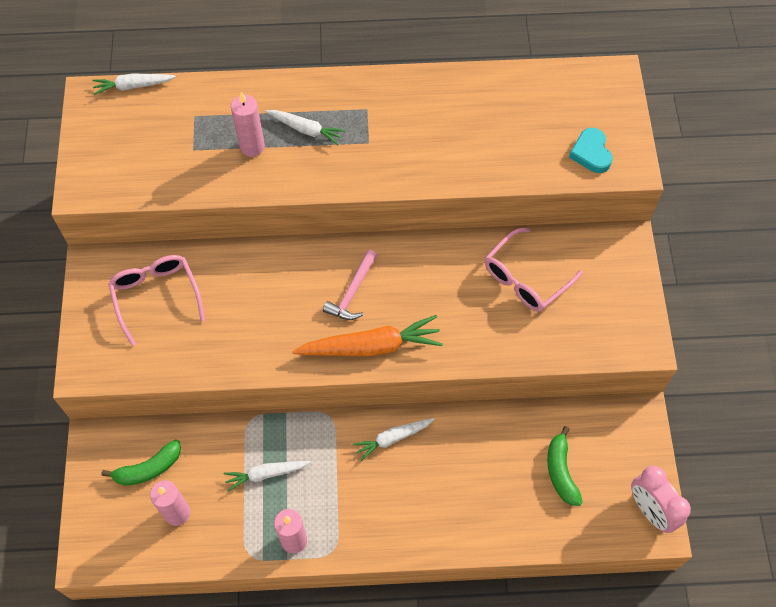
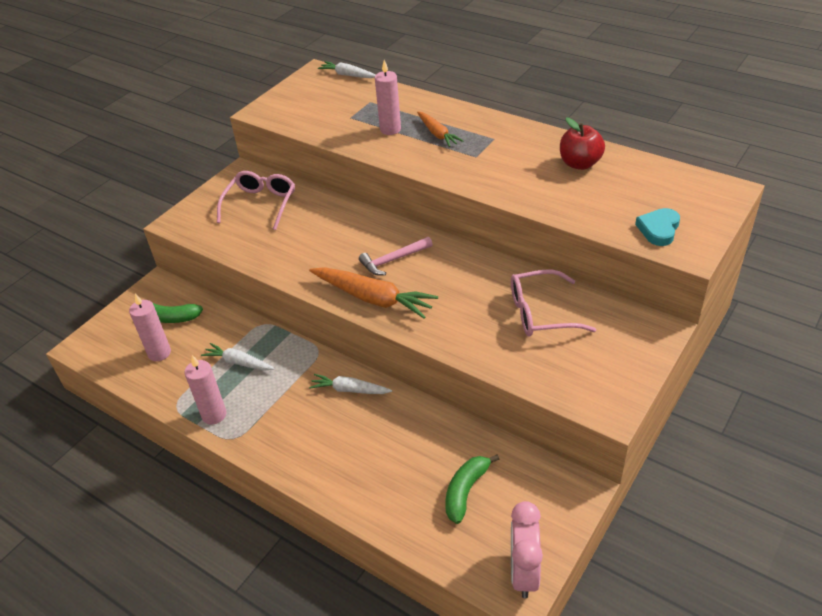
camera: 40 degrees right, 20 degrees down
(306, 129) = (437, 134): white carrot -> orange carrot
(470, 104) = (580, 164): none -> red apple

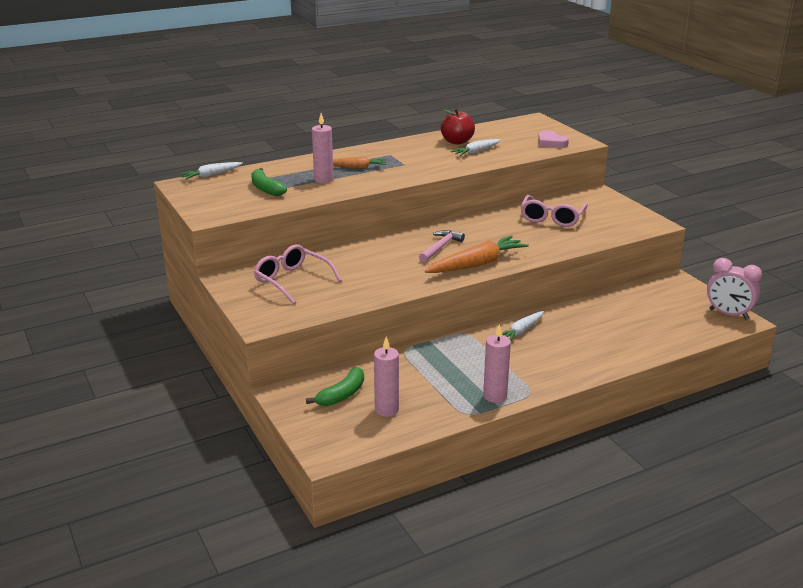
camera: 65 degrees left, 15 degrees down
(239, 362) = (442, 372): white carrot -> white carrot (476, 152)
(393, 260) = (440, 247): pink hammer -> pink hammer turned 150 degrees counterclockwise
(466, 491) = (652, 314): green banana -> green banana (266, 189)
(658, 229) = (551, 142): turquoise heart -> pink heart

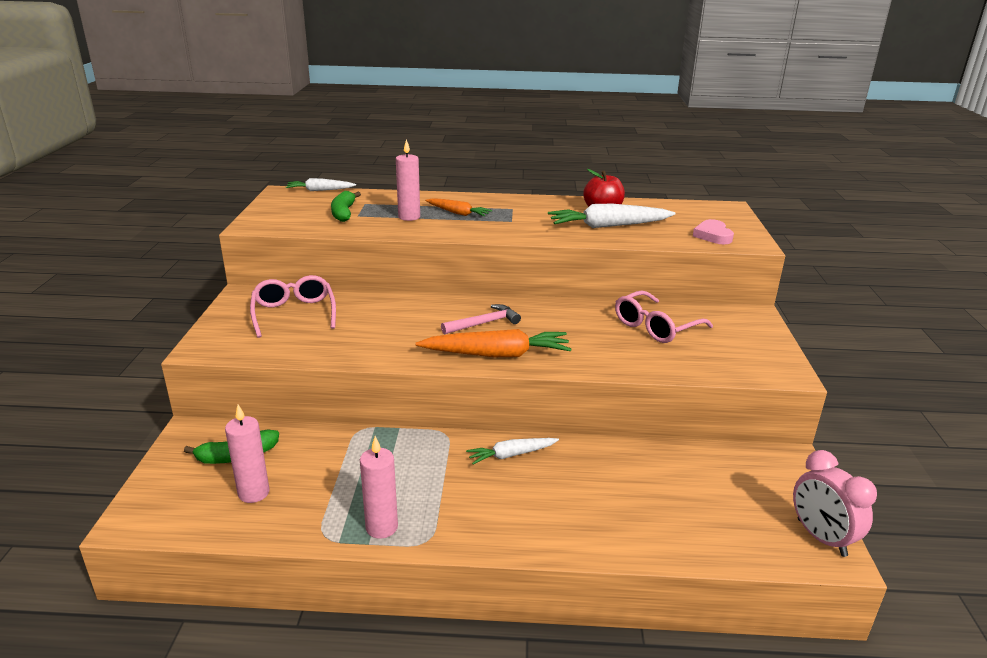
camera: 30 degrees right, 0 degrees up
(476, 152) = (608, 226): white carrot -> white carrot, size x1.70

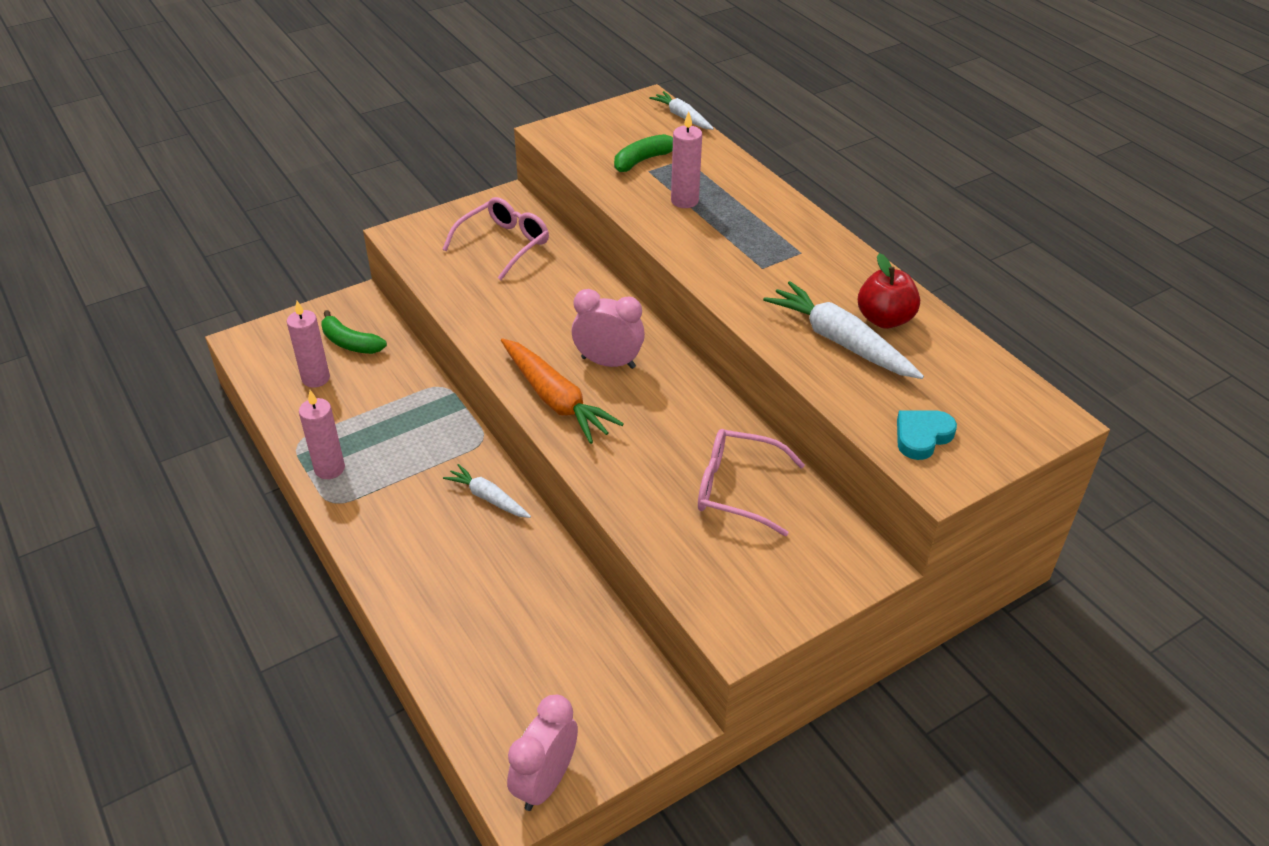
camera: 55 degrees right, 15 degrees up
(458, 213) = (736, 224): orange carrot -> none
(484, 323) = (608, 362): pink hammer -> pink clock
(713, 235) = (922, 436): pink heart -> turquoise heart

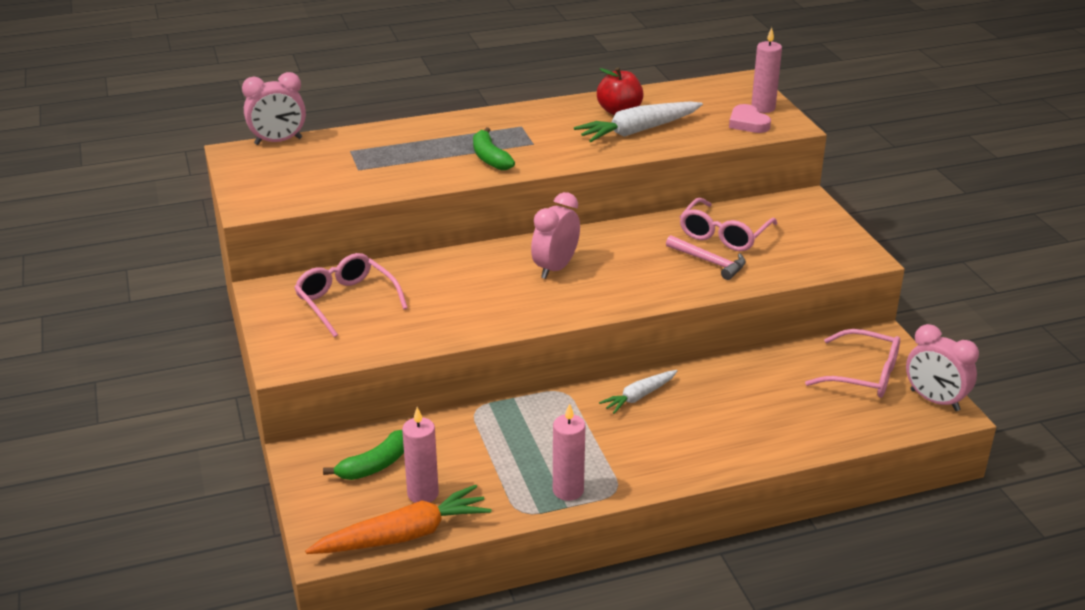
camera: 75 degrees left, 10 degrees down
(555, 399) = (593, 299): orange carrot -> orange carrot (403, 535)
(581, 700) = (863, 375): none -> pink glasses
(644, 160) = (339, 169): green banana -> green banana (490, 158)
(667, 482) = (709, 262): none -> pink hammer
(682, 117) = (278, 141): white carrot -> pink clock
(684, 201) = (418, 160): pink candle -> pink candle (763, 108)
(922, 436) = (748, 123): turquoise heart -> pink heart

